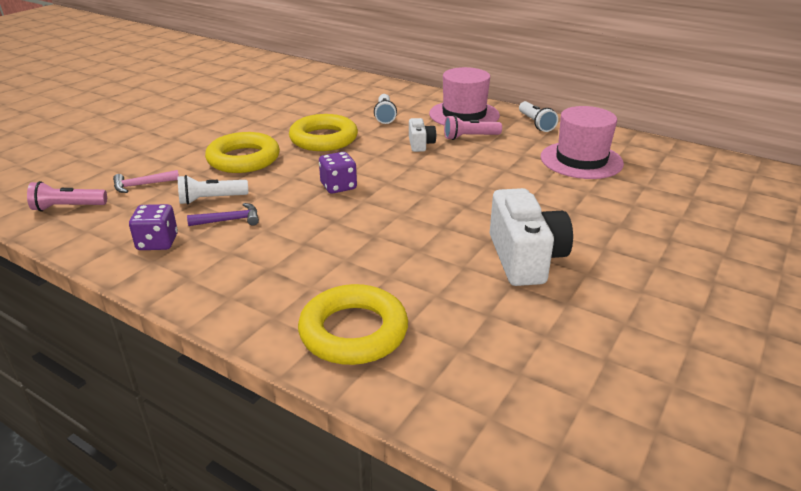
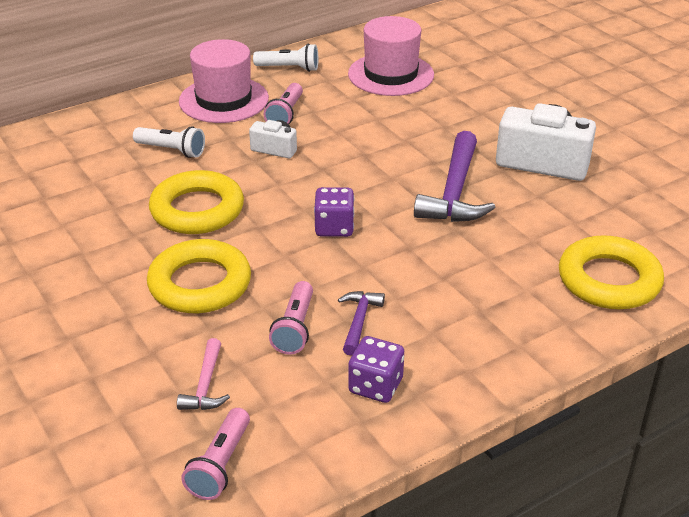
camera: 65 degrees left, 5 degrees up
(211, 199) = (295, 328): white flashlight -> pink flashlight
(430, 224) = (454, 192): none -> purple hammer

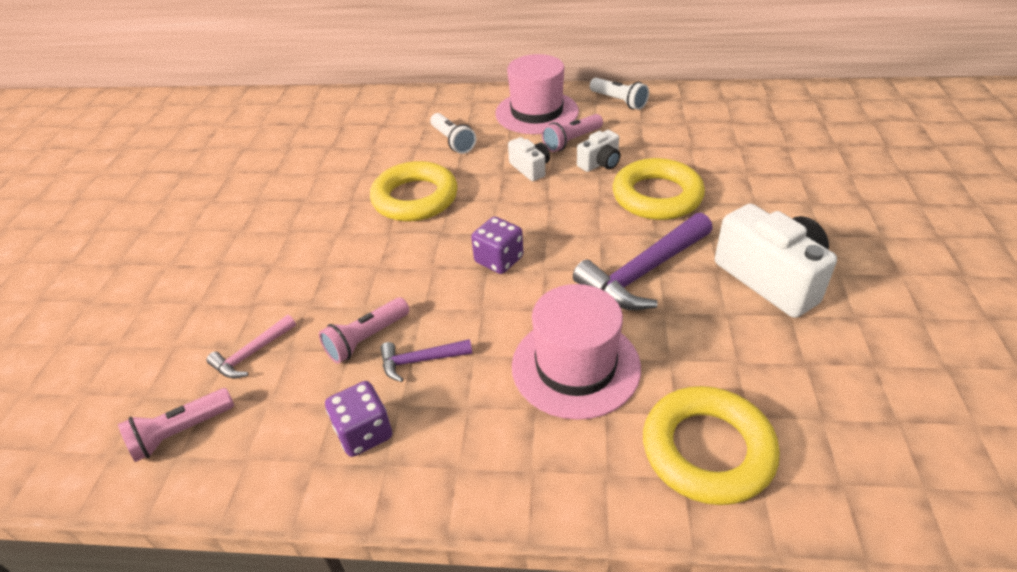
camera: 40 degrees right, 5 degrees up
(200, 284) = (346, 263): yellow ring -> yellow ring (657, 196)
(331, 124) = (600, 163): none -> white camera
(359, 321) = (420, 360): purple hammer -> purple hammer turned 150 degrees counterclockwise
(391, 74) = (704, 134): pink hat -> pink hat (575, 366)

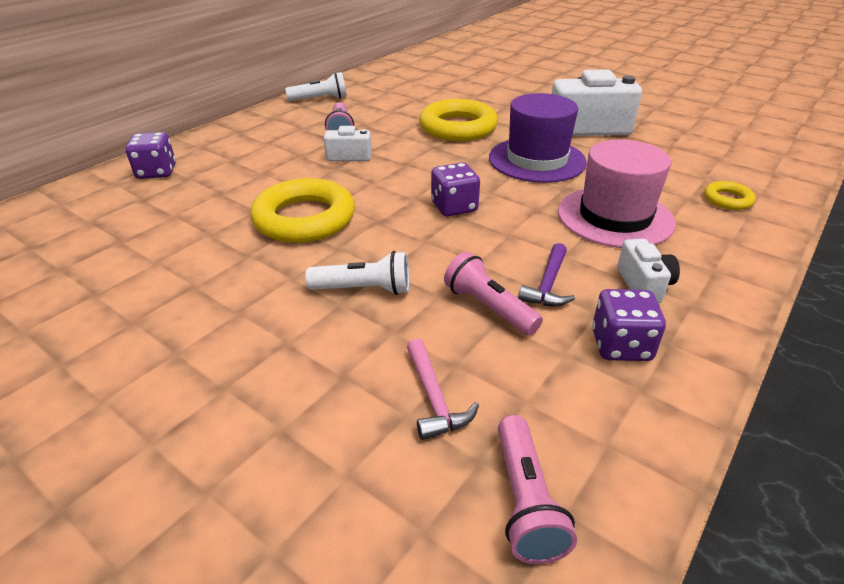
camera: 60 degrees left, 5 degrees down
(366, 339) = (488, 307): pink flashlight -> pink flashlight turned 150 degrees clockwise
(420, 108) = (157, 172): none -> purple dice
(453, 141) = (246, 174): white flashlight -> white flashlight (364, 289)
(536, 112) = (274, 129): pink hat -> none
(600, 163) = (388, 131): white camera -> white camera (643, 285)
(643, 272) = (537, 160): purple hammer -> purple hat
(707, 450) = (727, 199): yellow ring -> yellow ring, size x0.48

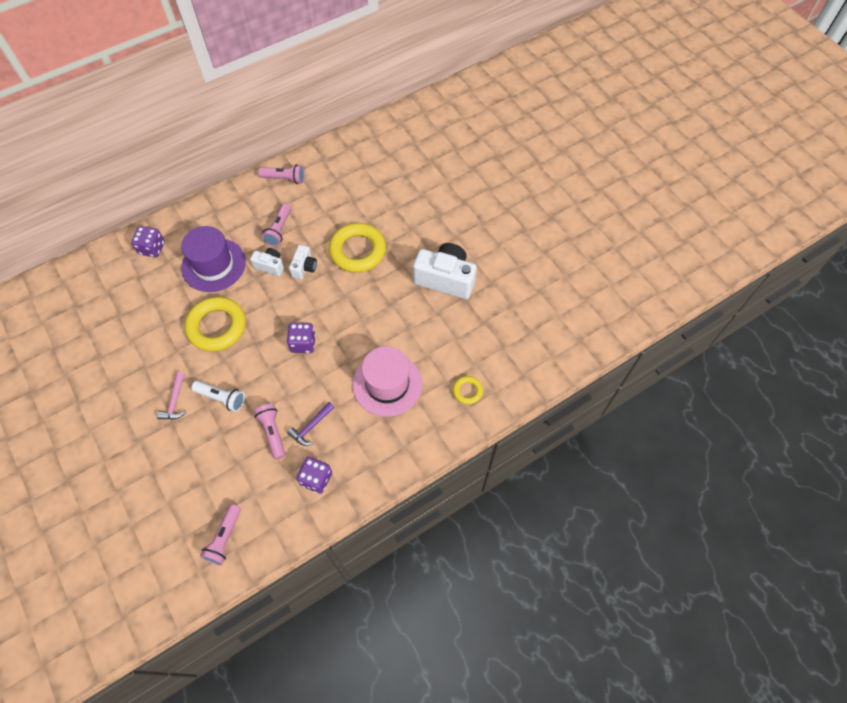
camera: 20 degrees right, 25 degrees up
(320, 99) = (285, 179): white flashlight -> pink flashlight
(434, 398) = (218, 478): pink hammer -> pink hammer (175, 401)
(537, 160) = (383, 309): purple hat -> purple hat (213, 265)
(643, 285) = (358, 444): white camera -> white camera (304, 267)

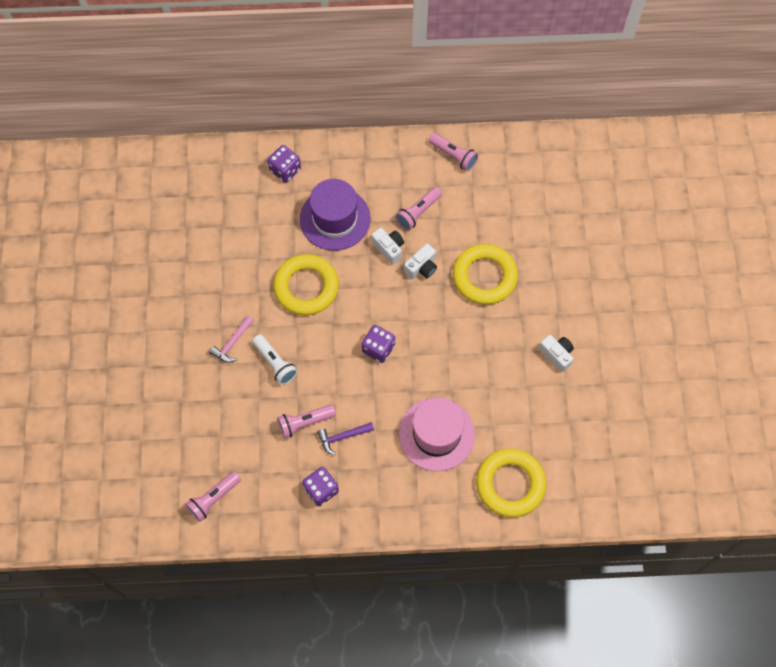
camera: 30 degrees right, 5 degrees up
(272, 432) = (304, 423): pink flashlight -> pink flashlight turned 120 degrees counterclockwise
(445, 279) = (556, 355): white camera -> white camera, size x0.51
(467, 391) = (510, 484): yellow ring -> yellow ring, size x2.07

